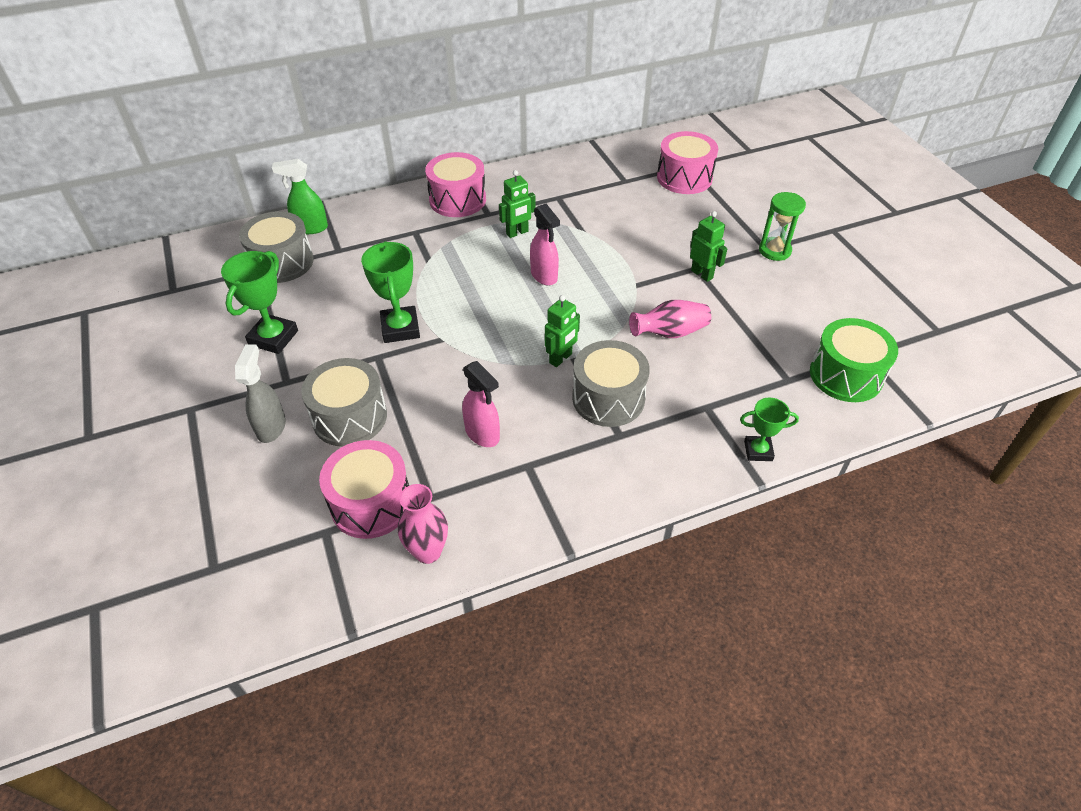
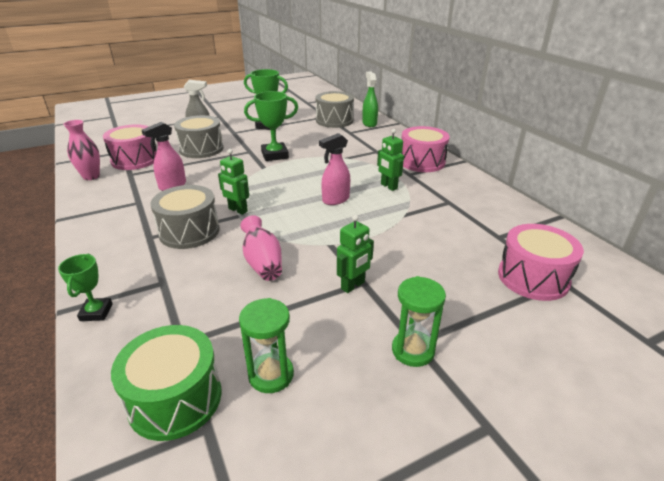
camera: 85 degrees right, 15 degrees down
(812, 324) = (271, 375): none -> green hourglass

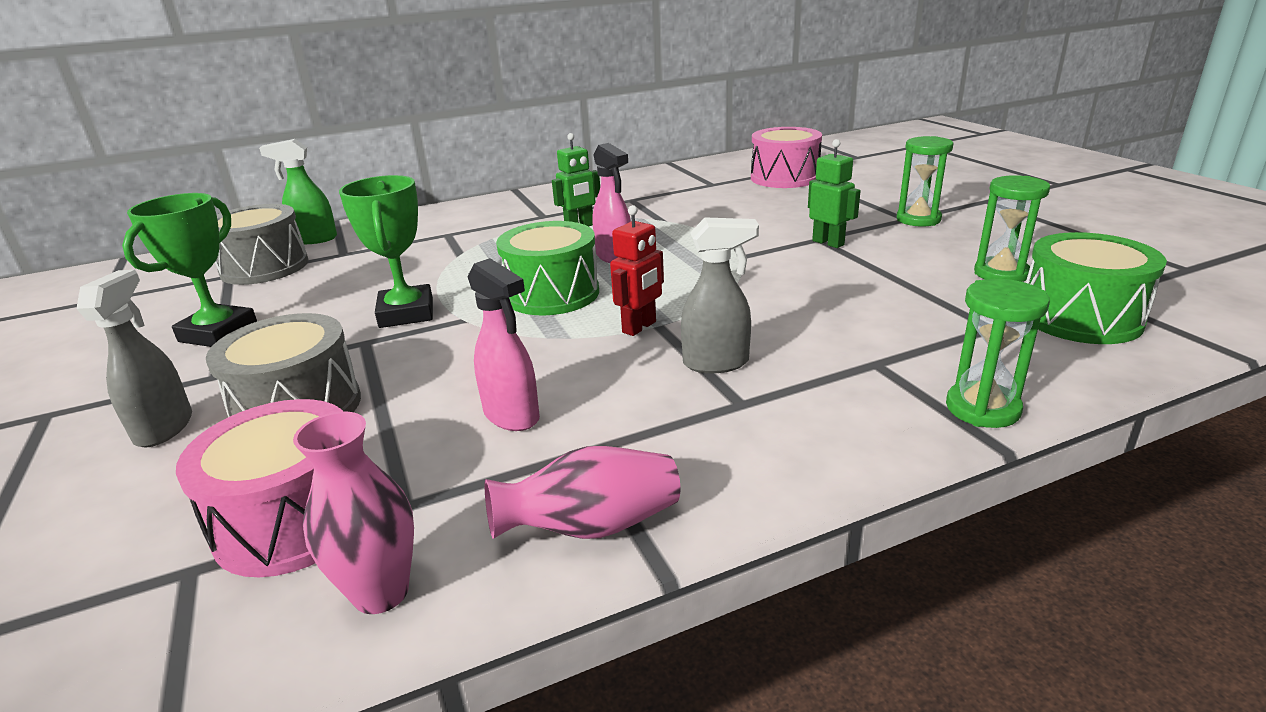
camera: 85 degrees left, 5 degrees down
(96, 312) = (982, 408): green trophy -> green hourglass
(189, 231) = (716, 363): grey drum -> grey spray bottle
(237, 210) = (639, 327): green robot -> red robot
(262, 263) = (797, 294): pink vase -> pink vase (591, 526)
(286, 185) = (552, 294): none -> green drum
(422, 162) = (506, 209): pink drum -> none

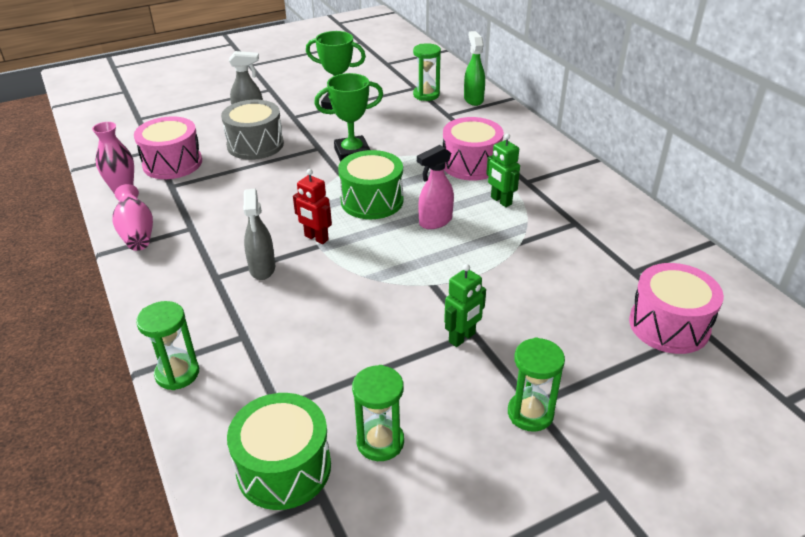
camera: 85 degrees right, 10 degrees up
(265, 267) = (426, 95): grey drum -> green hourglass
(489, 240) = (471, 164): none -> pink drum
(512, 416) = (229, 203): pink spray bottle -> none

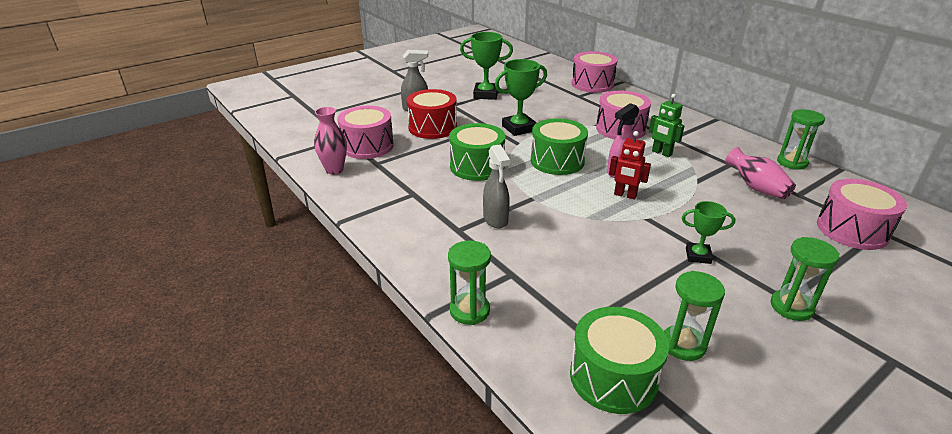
camera: 10 degrees left, 5 degrees down
(137, 233) = (366, 202): pink vase -> pink vase (756, 187)
(255, 145) = (432, 127): grey drum -> red drum
(278, 199) = (477, 166): none -> green drum
(316, 238) = (527, 192): red robot -> red robot (625, 195)
(426, 95) = (552, 83): green hourglass -> green hourglass (792, 162)
(462, 338) = (698, 256): green robot -> green trophy
(473, 99) = (592, 84): green spray bottle -> pink drum

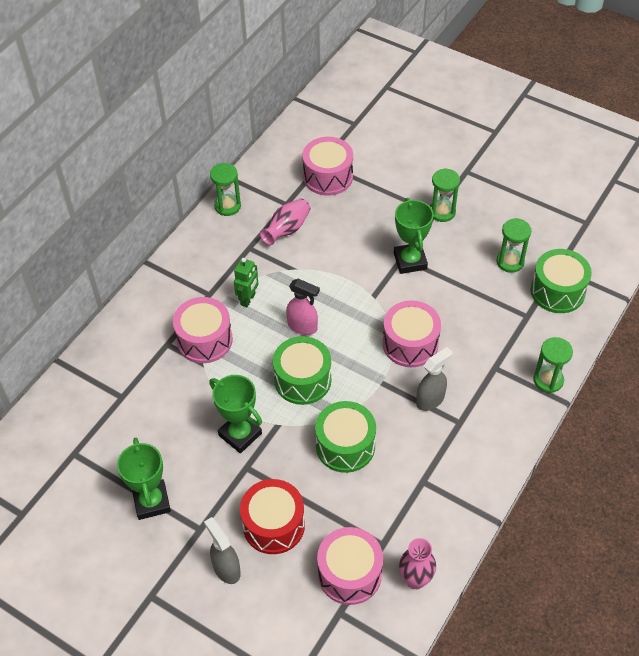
camera: 110 degrees left, 20 degrees up
(592, 84) = (77, 390): pink drum -> pink drum (410, 344)
(625, 195) = (343, 316): red robot -> none
(698, 256) = (410, 261): green trophy -> green trophy, size x1.63

